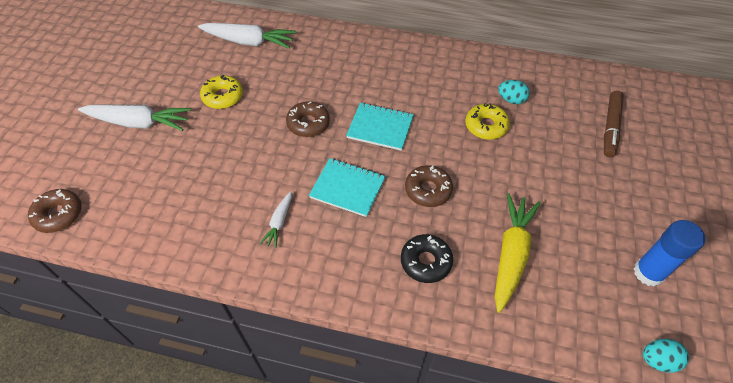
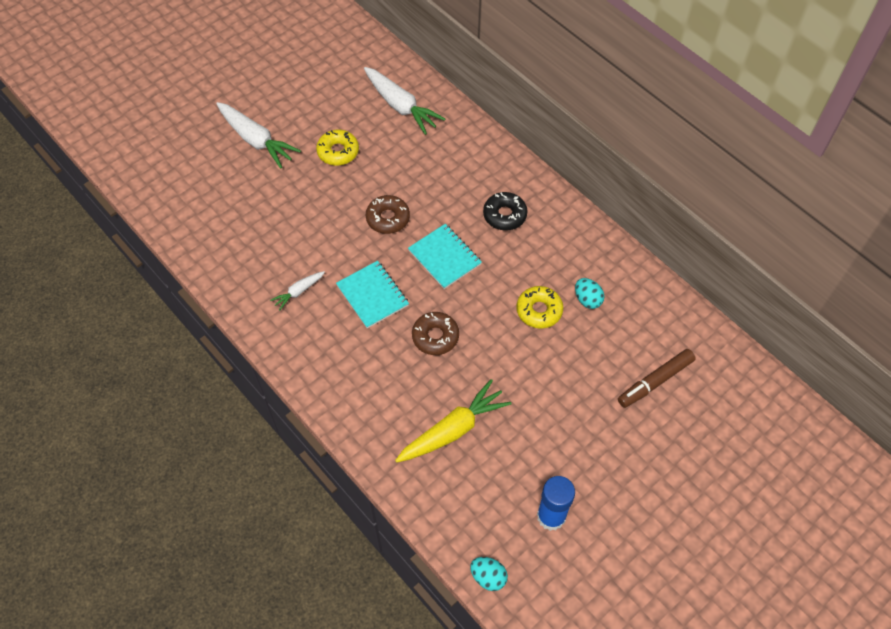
camera: 35 degrees right, 5 degrees up
(58, 214) = (152, 189): brown donut -> none
(426, 262) = (382, 392): black donut -> black donut (504, 215)

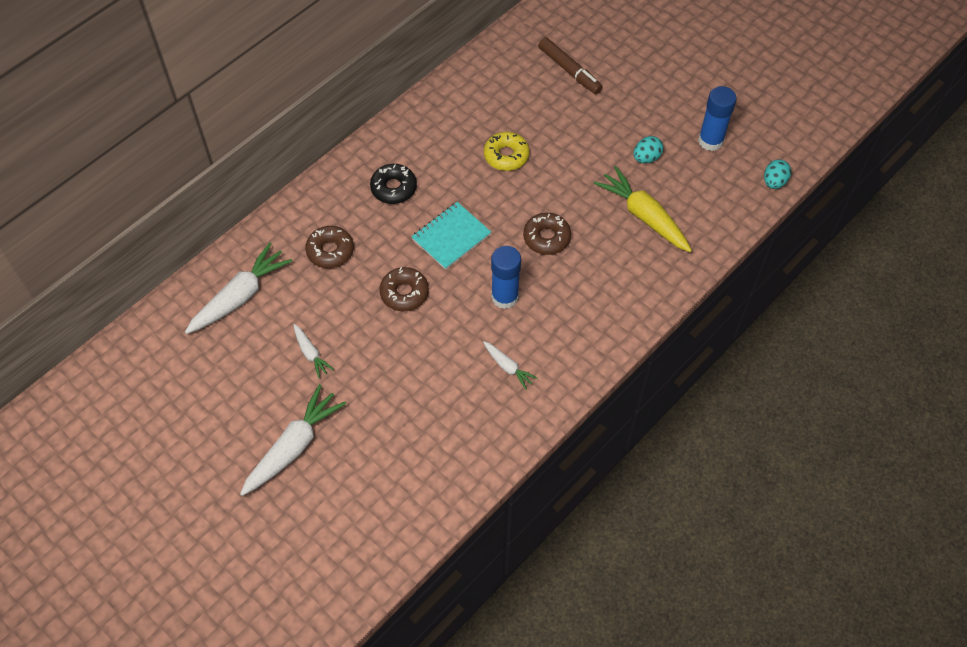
camera: 95 degrees left, 0 degrees up
(338, 152) = (311, 353): yellow donut -> white carrot
(372, 295) = (505, 297): turquoise notebook -> blue glue stick
(439, 166) = (330, 251): none -> brown donut
(587, 299) = (489, 119): turquoise egg -> turquoise egg (646, 158)

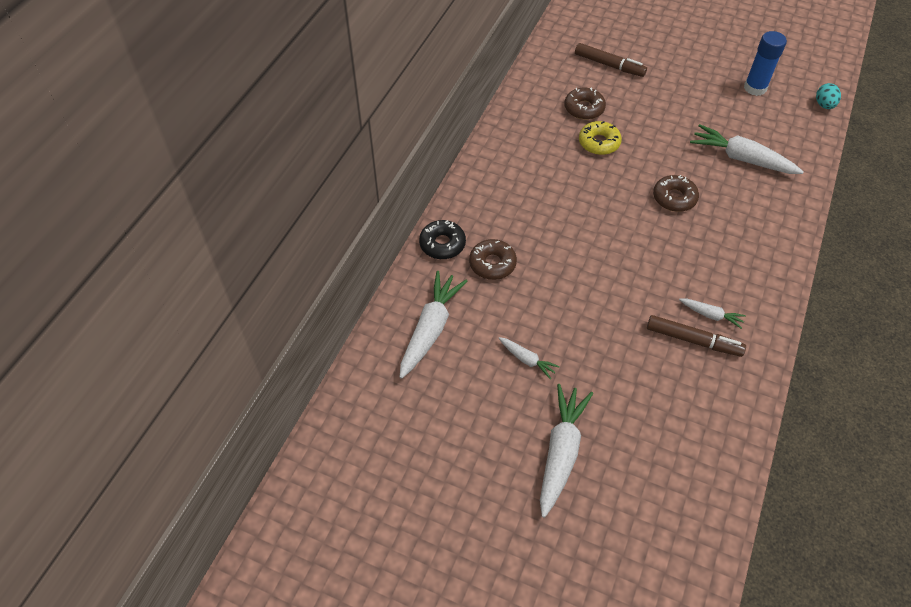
camera: 20 degrees left, 5 degrees down
(393, 188) = (518, 195): black donut -> black donut (442, 244)
(404, 293) = (581, 280): brown donut -> brown donut (584, 108)
(451, 237) = (593, 221): turquoise notebook -> none
(475, 386) = (693, 340): none -> brown marker
(505, 297) = (670, 257): blue glue stick -> none
(643, 216) = (741, 158): yellow carrot -> white carrot
(646, 158) = (714, 114): turquoise egg -> none

